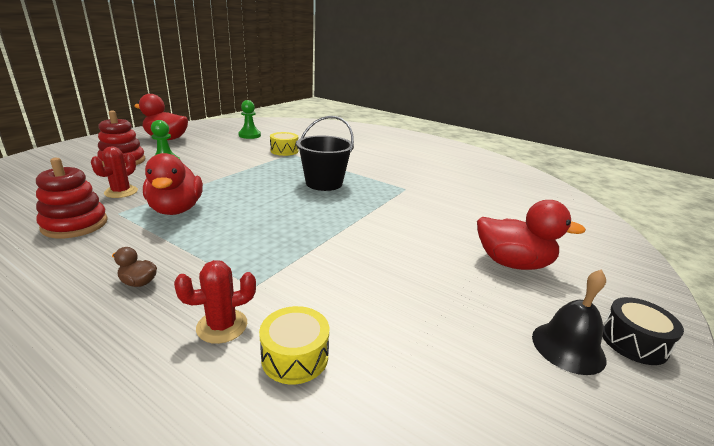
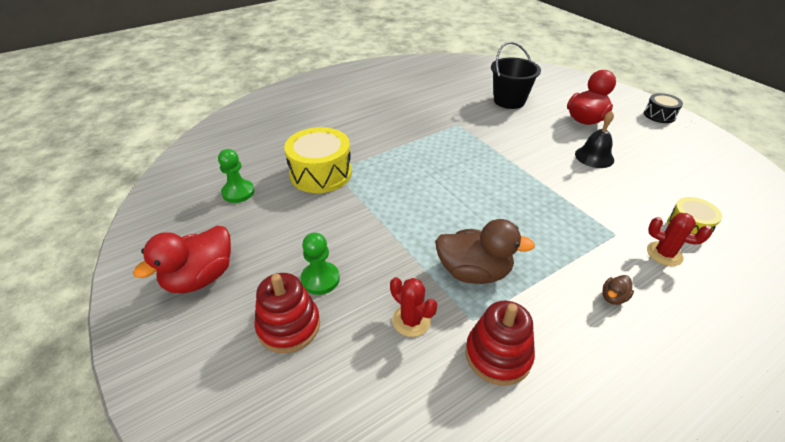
camera: 65 degrees left, 15 degrees up
(176, 209) = (474, 272): red duck -> brown duck
(222, 326) = (664, 254): red cactus -> red cactus turned 60 degrees counterclockwise
(284, 151) = (321, 173): yellow drum -> yellow drum, size x1.77
(324, 183) = (432, 165): black bucket -> black bucket (509, 101)
(568, 347) = (666, 134): black bell -> black bell (594, 157)

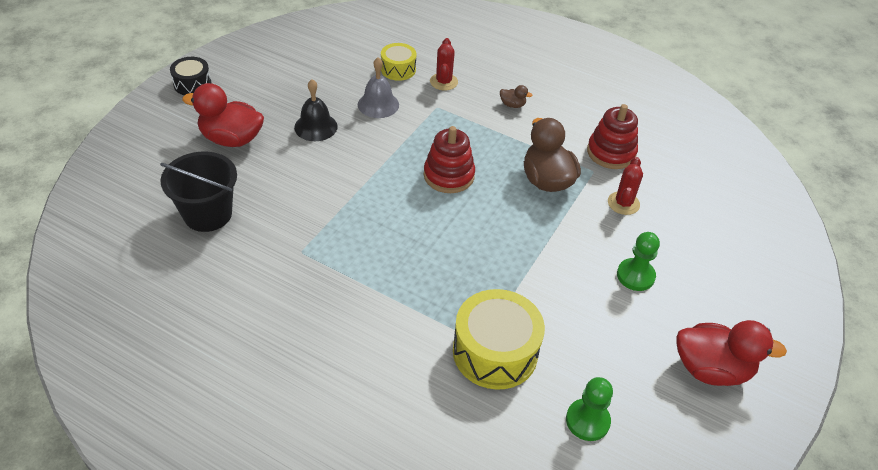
camera: 120 degrees left, 5 degrees up
(289, 326) = (692, 274): red stacking toy -> red stacking toy (449, 175)
(623, 197) = (378, 104): none -> grey bell

